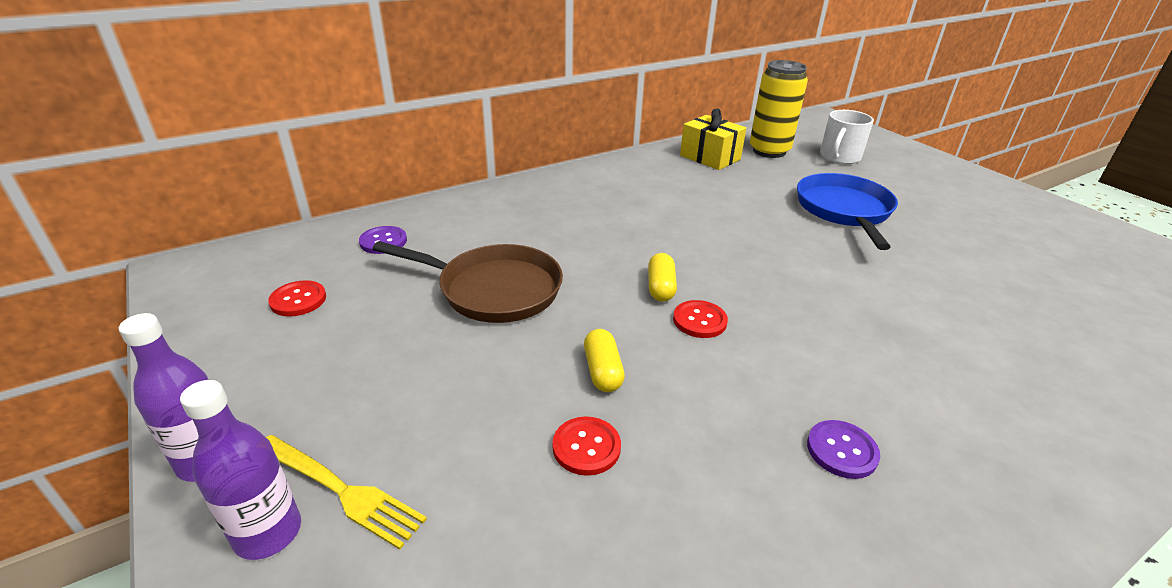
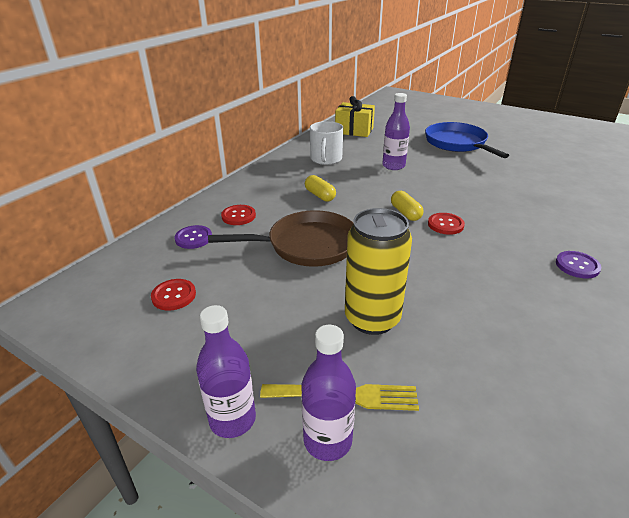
camera: 25 degrees left, 0 degrees up
(586, 447) = (459, 313): red button -> red button (238, 216)
(602, 371) = (423, 269): yellow capsule -> yellow capsule (320, 195)
(713, 218) = (393, 166): none -> purple bottle
(769, 151) = (384, 119): yellow can -> yellow can (372, 319)
(839, 157) = (425, 114): white mug -> white mug (326, 159)

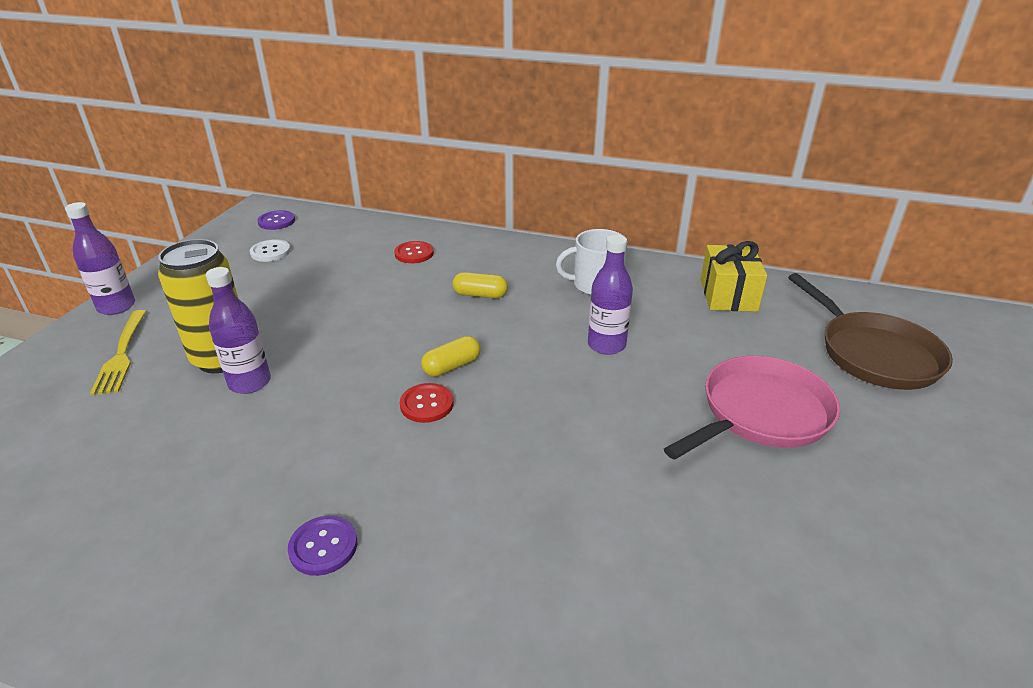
camera: 75 degrees right, 0 degrees up
(174, 296) = (270, 252): red button -> white button
(193, 238) = (365, 240): purple button -> purple button (276, 221)
(307, 245) = (359, 303): brown pan -> brown pan (873, 353)
(320, 195) = (480, 295): yellow capsule -> yellow capsule turned 60 degrees clockwise
(327, 440) = (78, 351): purple bottle -> purple bottle (250, 382)
(457, 143) = (760, 413): blue pan -> pink pan

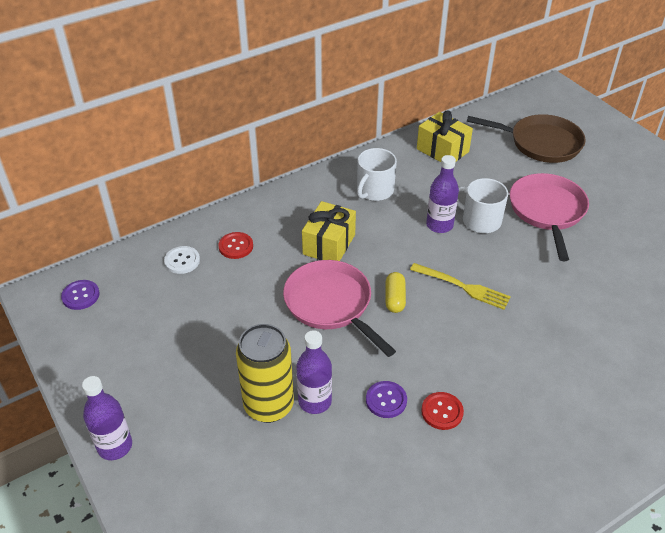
camera: 50 degrees left, 10 degrees up
(122, 354) = (199, 462): yellow fork -> yellow fork (463, 287)
(270, 252) = (133, 320): white button -> white button (182, 261)
(323, 547) = (504, 426): purple button -> purple button (386, 400)
(397, 332) = (331, 304): none -> pink pan
(427, 404) = (421, 328): red button -> red button (442, 411)
(480, 295) = (329, 244): yellow capsule -> yellow gift
(658, 369) = (480, 220): none -> white mug

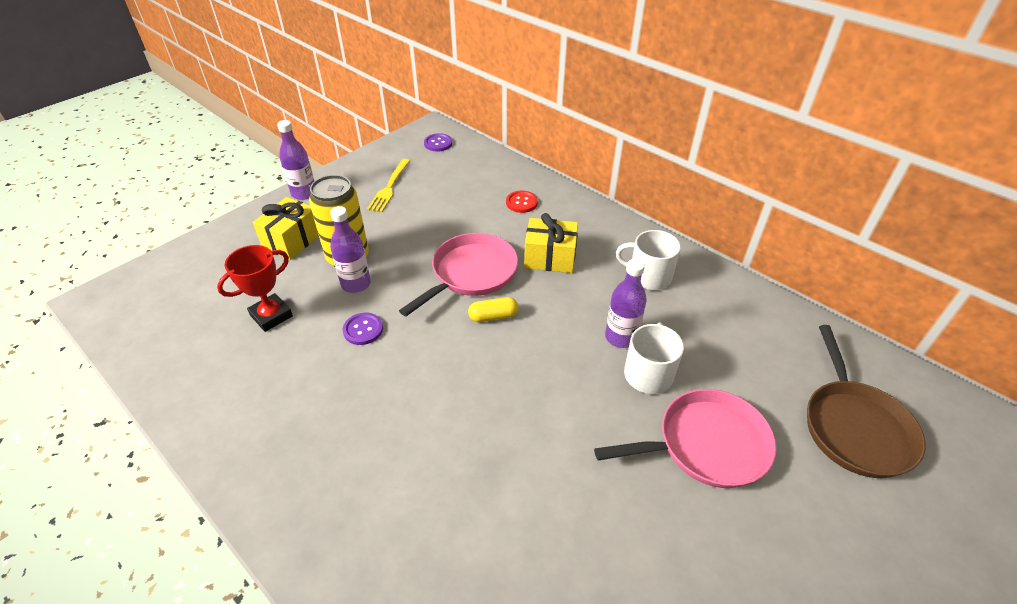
camera: 75 degrees right, 0 degrees up
(182, 261) = (492, 179): white button -> none
(342, 485) = (271, 315): none -> red trophy
(442, 150) = (759, 323): yellow gift -> yellow gift (292, 240)
(442, 411) = (354, 372): red button -> none
(463, 287) = (530, 369): yellow fork -> yellow fork (389, 187)

